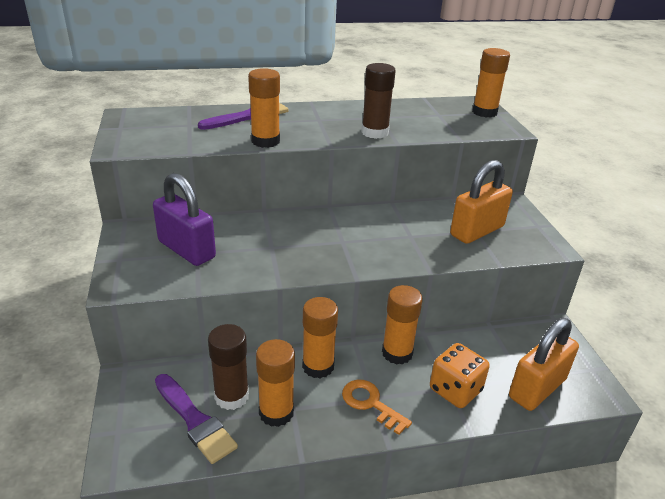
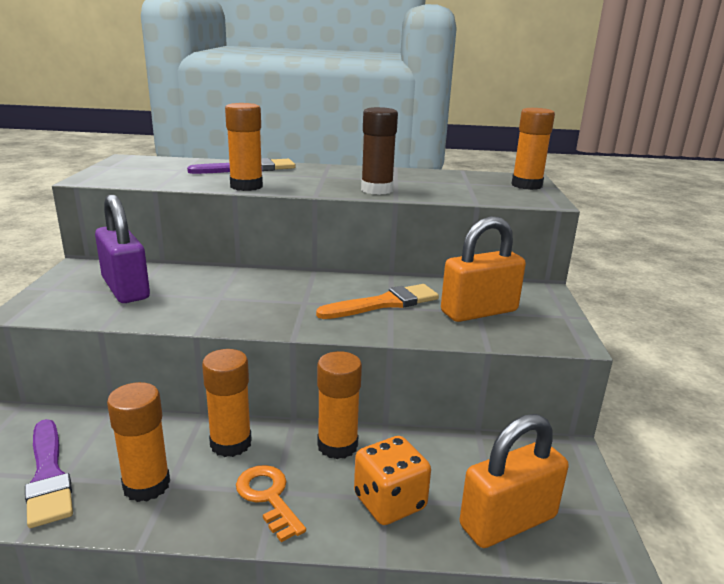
camera: 15 degrees right, 10 degrees down
(231, 396) = (108, 458): brown glue stick -> none
(404, 233) = (384, 303): none -> orange brush

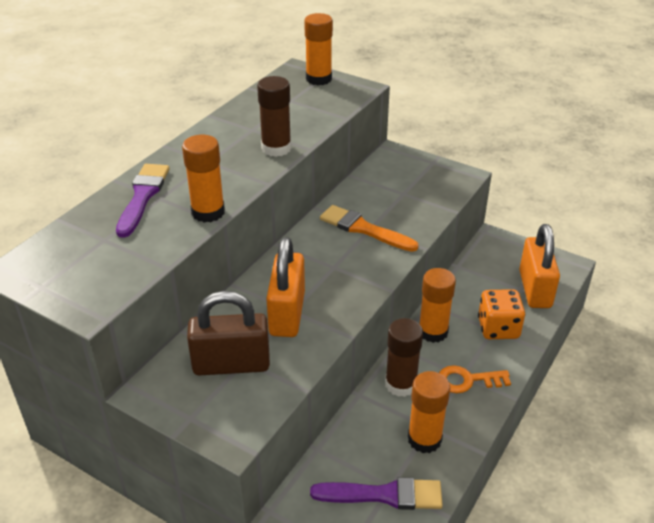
camera: 60 degrees left, 15 degrees up
(125, 289) = (231, 364): purple padlock -> brown padlock
(231, 443) = (400, 384): orange glue stick -> brown glue stick
(384, 303) = (364, 229): orange brush -> orange brush turned 60 degrees counterclockwise
(479, 311) = (404, 193): orange padlock -> orange padlock (287, 313)

